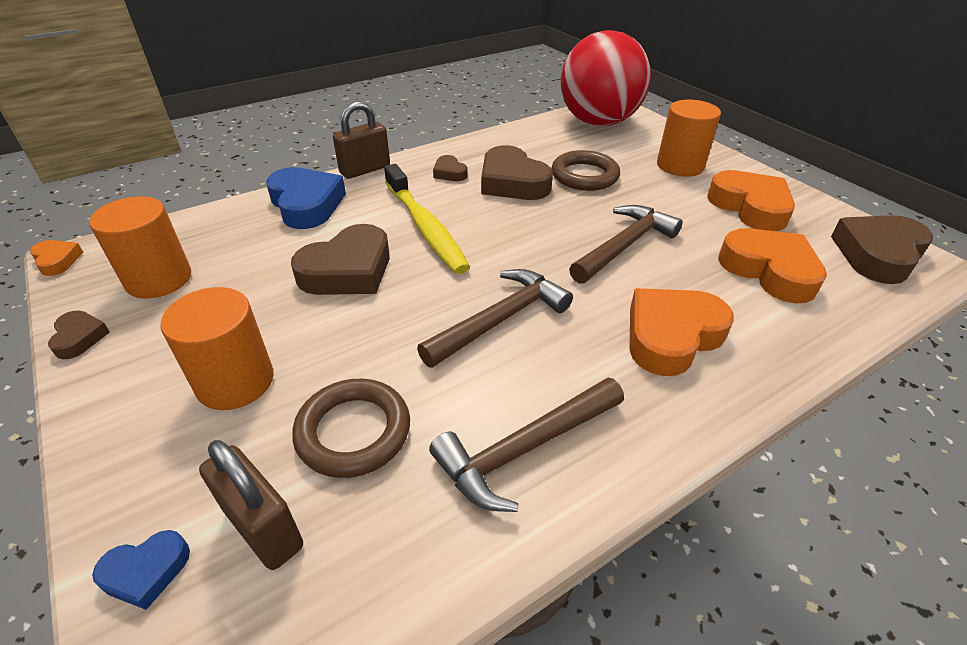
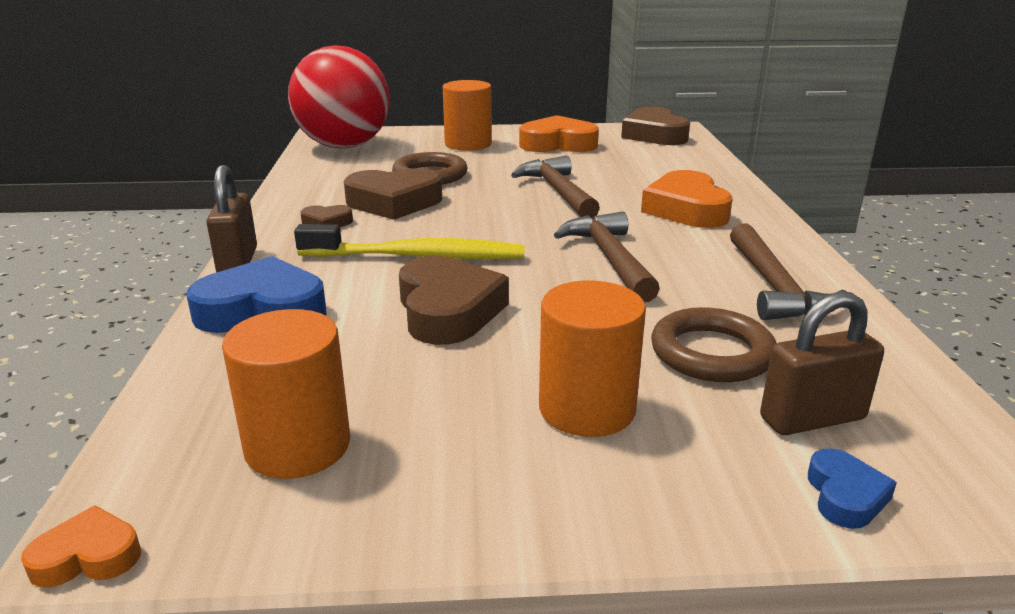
camera: 60 degrees left, 15 degrees down
(79, 338) = (373, 533): brown heart -> none
(769, 271) = (641, 163): orange heart -> none

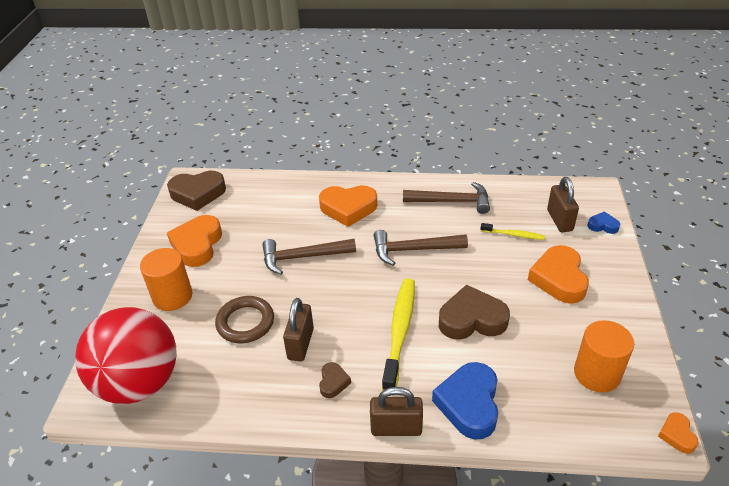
camera: 80 degrees left, 15 degrees up
(394, 202) = (300, 344): brown heart -> brown padlock
(587, 408) = (559, 279): orange cylinder -> orange heart
(711, 353) = (513, 235): brown ring -> yellow toothbrush

